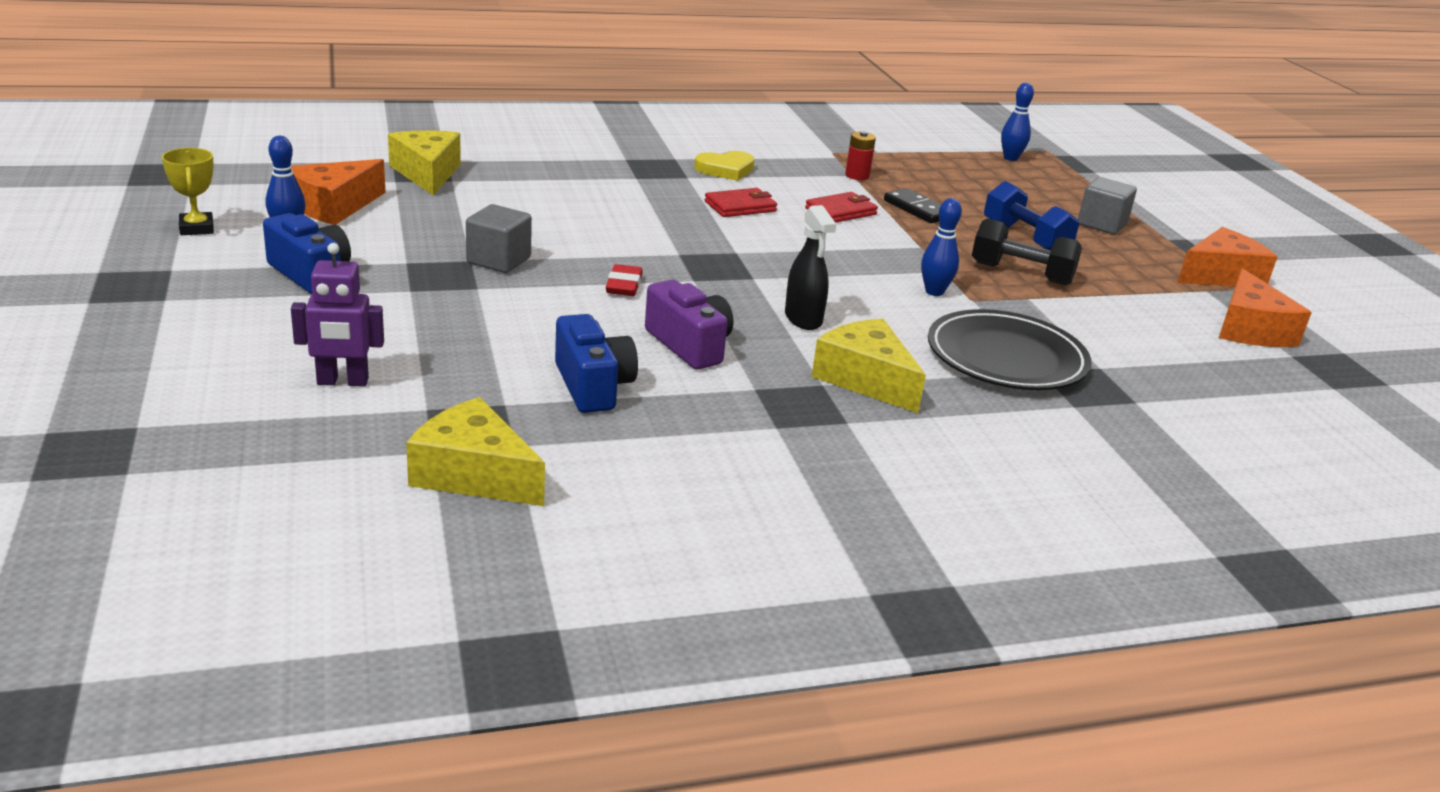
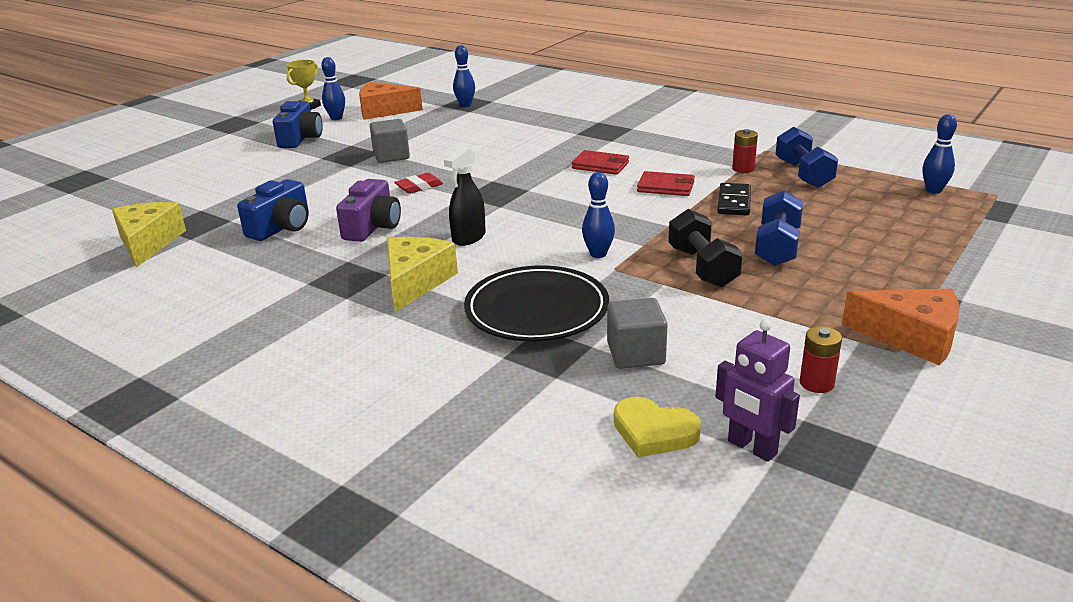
camera: 55 degrees right, 0 degrees up
(342, 382) = (202, 187): purple robot -> purple robot (751, 448)
(427, 173) = (465, 105): yellow cheese -> blue bowling pin
(725, 169) = (649, 142): yellow heart -> yellow heart (654, 432)
(907, 168) = (803, 174): none -> blue dumbbell
(1101, 224) = (888, 261): grey cube -> grey cube (635, 354)
(1249, 329) = (816, 383): orange cheese -> red battery

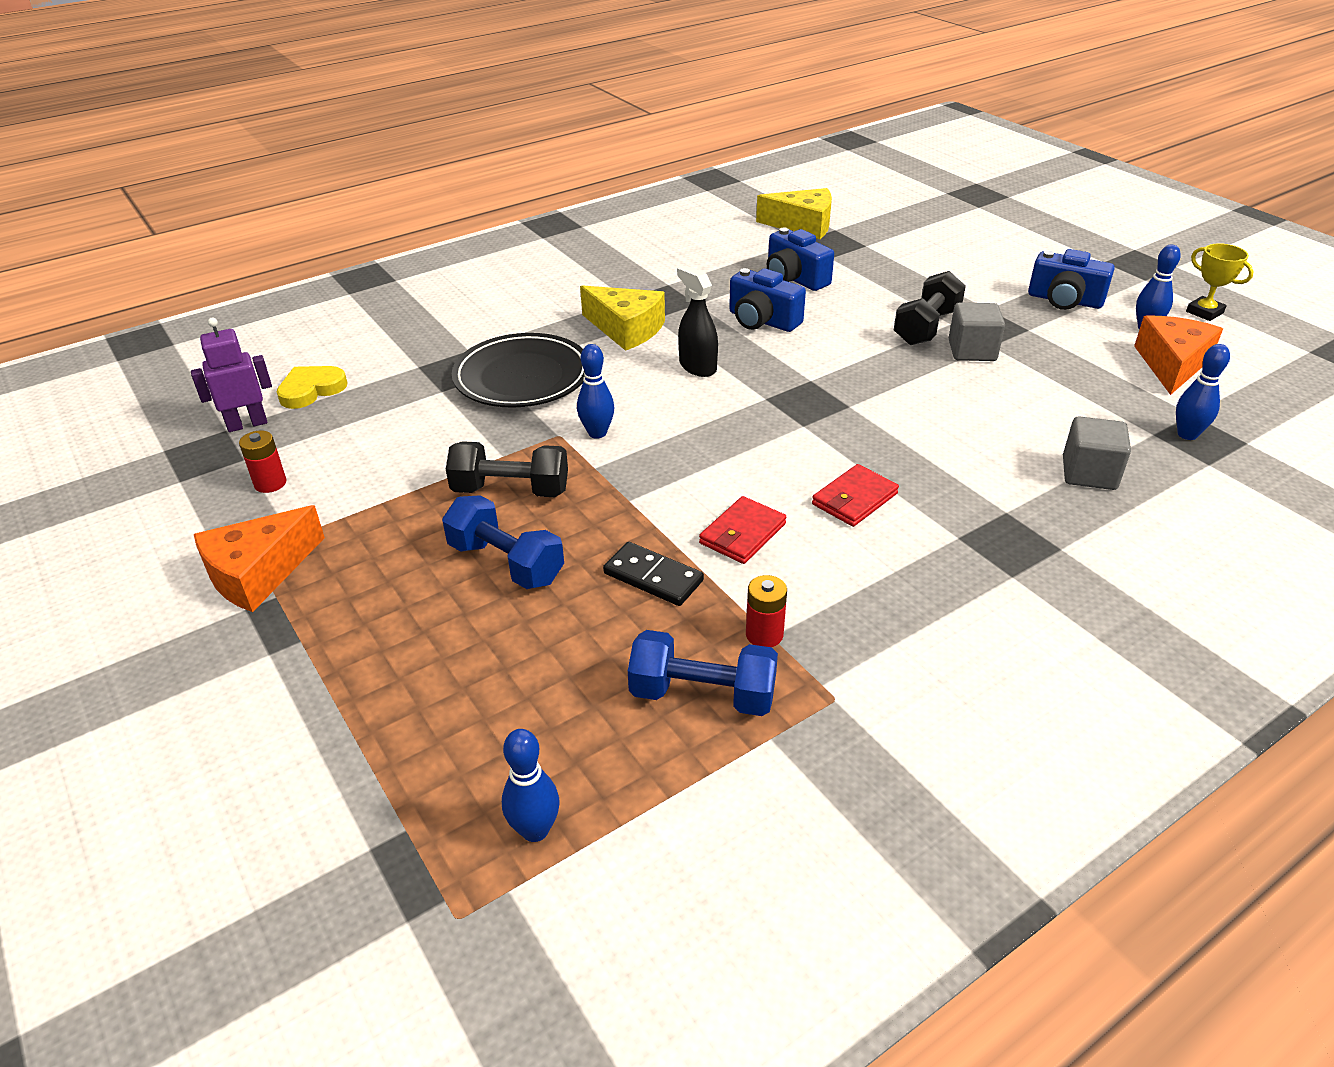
camera: 110 degrees right, 10 degrees up
(360, 172) = (926, 327): none -> black dumbbell
(372, 227) = (762, 320): purple camera -> blue camera
(419, 187) = (856, 357): red eraser -> none
(635, 354) = (407, 408): grey cube -> grey cube (1089, 473)

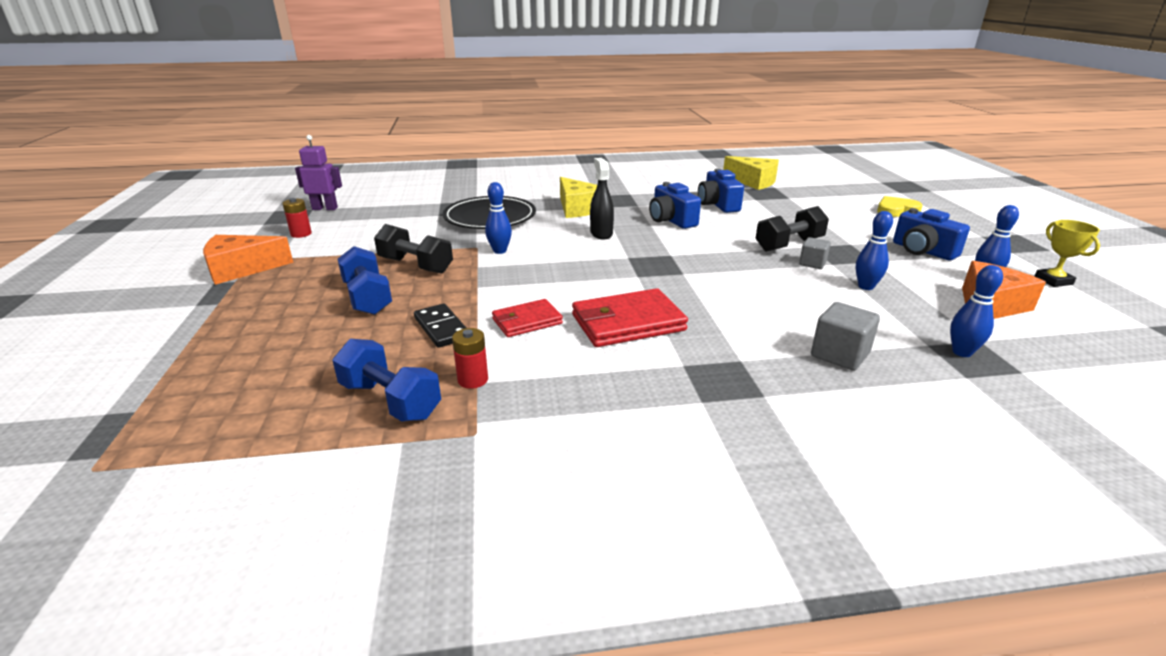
camera: 25 degrees right, 10 degrees down
(311, 390) = (374, 201): yellow heart -> yellow heart (896, 210)
(535, 830) = (196, 439): blue bowling pin -> blue bowling pin (866, 286)
(854, 499) = (627, 323): red wallet -> red wallet, size x1.62
(972, 351) = (812, 263): grey cube -> grey cube, size x0.65

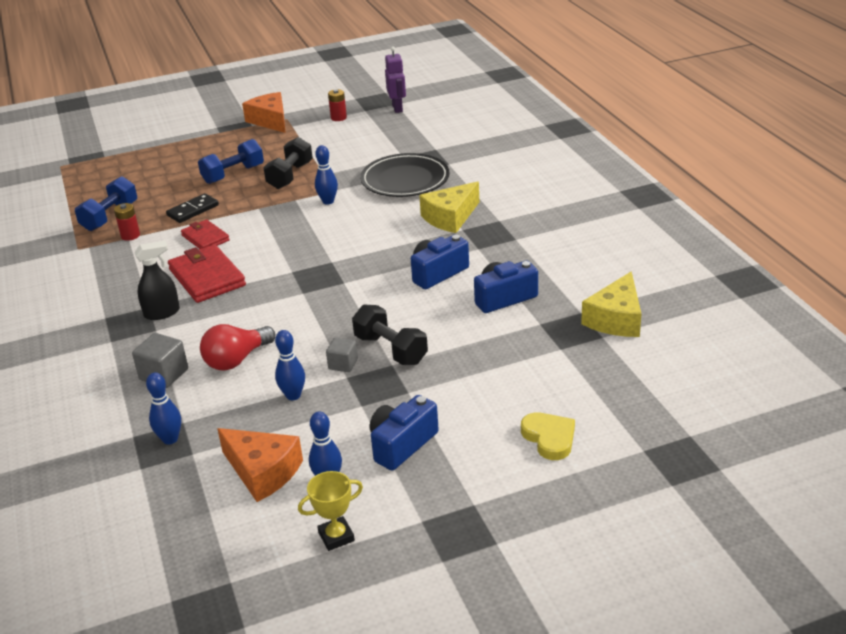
camera: 80 degrees right, 5 degrees up
(601, 233) = (385, 240): black spray bottle -> black spray bottle (162, 313)
(807, 311) = (236, 360): none -> red light bulb

